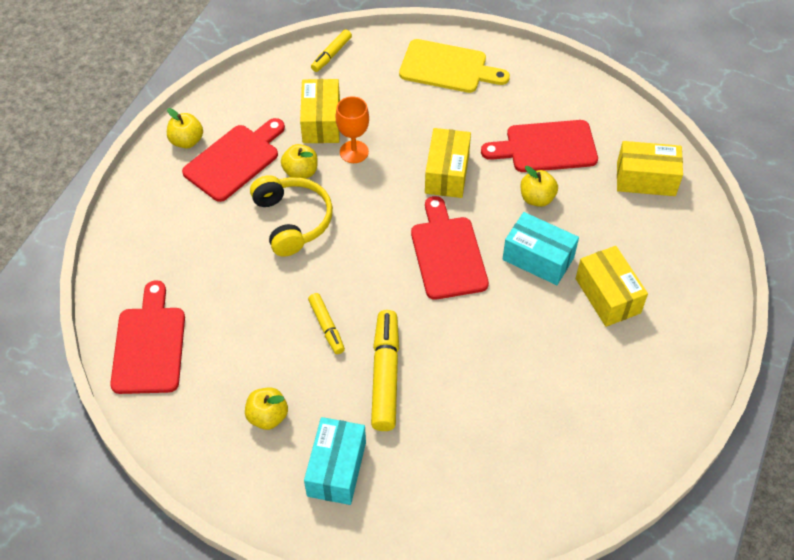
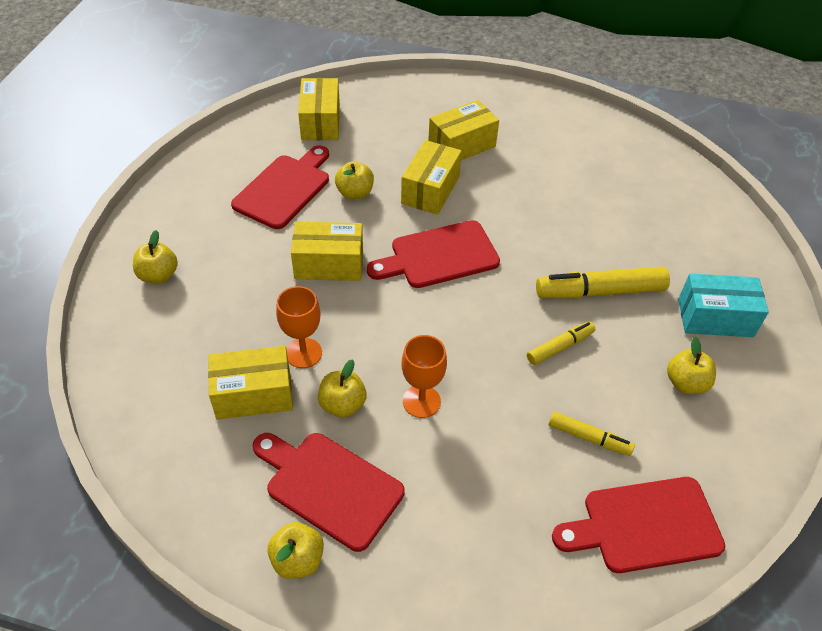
camera: 100 degrees left, 5 degrees down
(292, 221) = (421, 401): yellow headphones -> orange goblet
(331, 55) = (125, 400): yellow marker -> yellow marker (589, 438)
(448, 67) = (158, 275): yellow cutting board -> yellow apple
(538, 258) = (430, 190): turquoise box -> yellow box
(546, 147) = (284, 189): red cutting board -> red cutting board turned 135 degrees counterclockwise

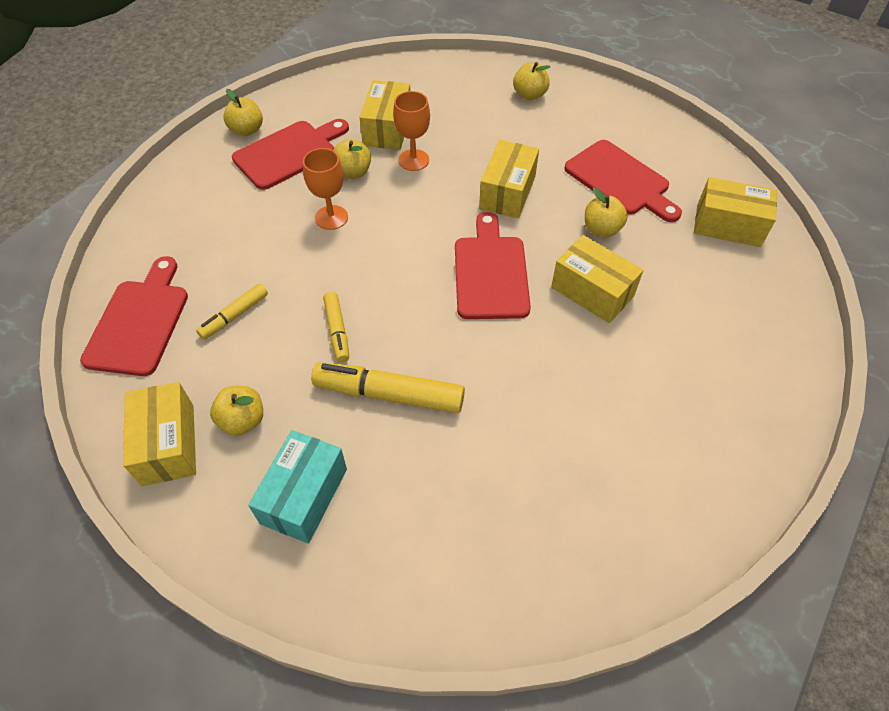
camera: 110 degrees right, 5 degrees up
(462, 145) = (667, 343): yellow box -> yellow box (168, 444)
(600, 292) = (389, 394): yellow marker -> yellow marker turned 90 degrees counterclockwise

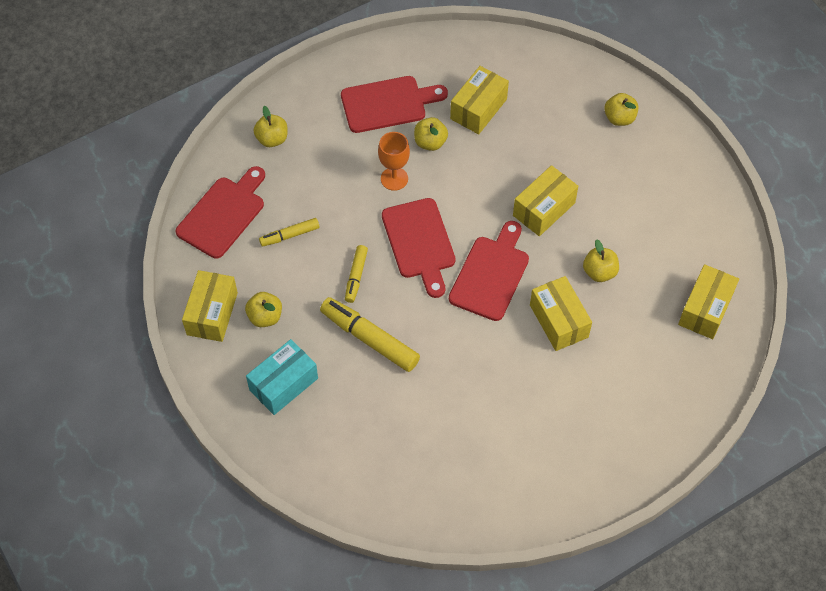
camera: 25 degrees right, 5 degrees up
(247, 130) = (364, 67): yellow apple -> yellow apple (272, 139)
(413, 160) = (484, 149): orange goblet -> none
(620, 180) = (644, 234): red cutting board -> red cutting board (420, 242)
(728, 225) = (705, 309): yellow box -> yellow box turned 75 degrees clockwise

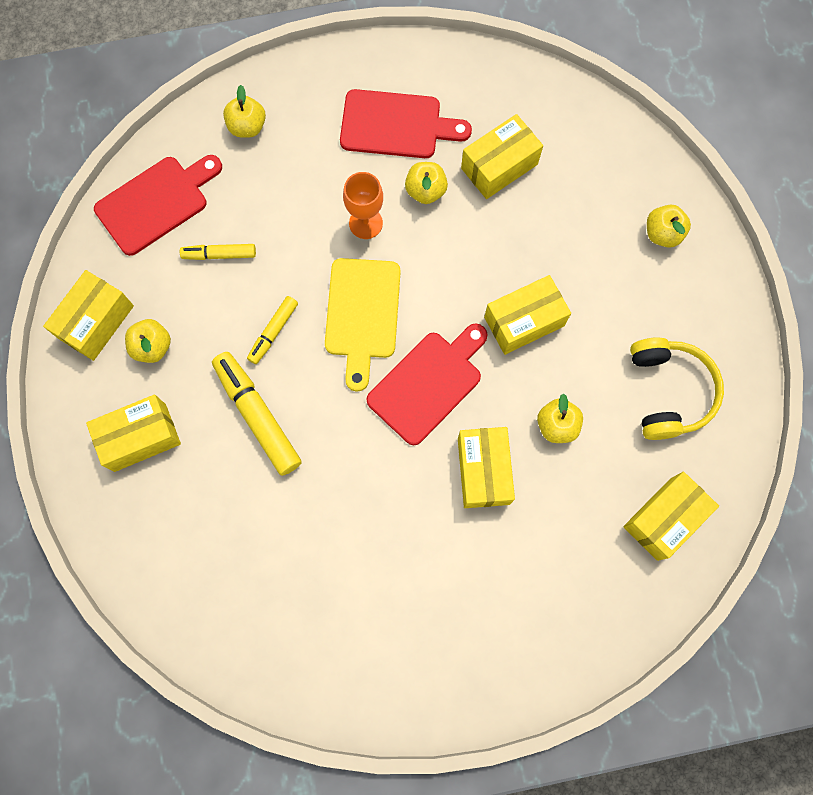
camera: 20 degrees right, 15 degrees up
(283, 384) = (140, 437): turquoise box -> yellow box
(420, 242) = (362, 314): red cutting board -> yellow cutting board
(671, 223) = (669, 392): none -> yellow headphones

